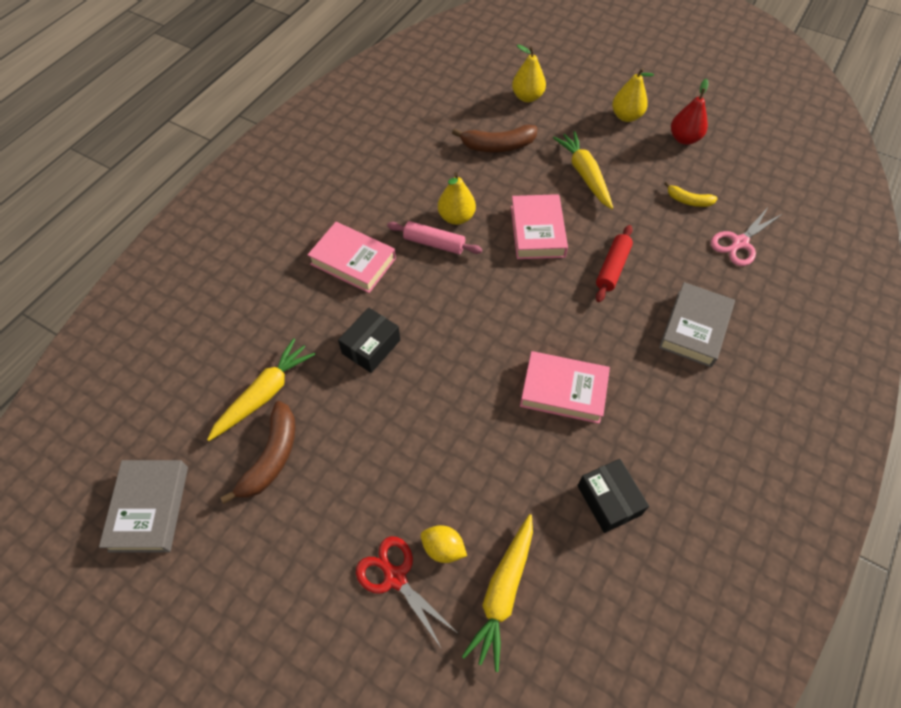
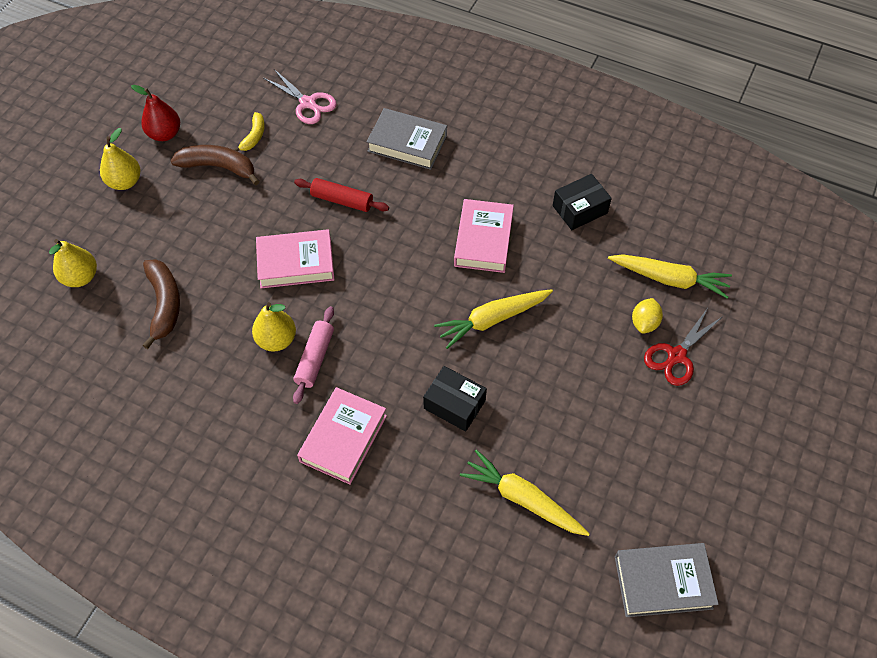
camera: 95 degrees left, 0 degrees up
(271, 457) = (590, 477): brown banana -> brown banana (219, 167)
(584, 174) = (214, 221): yellow carrot -> yellow carrot (492, 320)

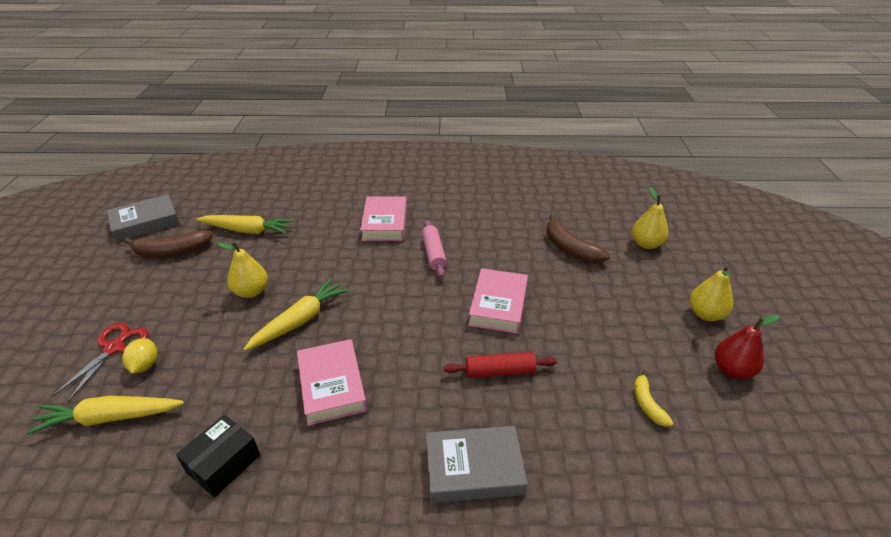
camera: 155 degrees right, 20 degrees down
(219, 167) = (644, 358): brown banana -> brown banana (172, 251)
(276, 340) = (470, 255): yellow pear -> yellow pear (251, 292)
(296, 263) = (498, 305): pink book -> pink book turned 45 degrees counterclockwise
(307, 103) = (633, 475): pink scissors -> none
(454, 404) = (313, 260): black box -> none

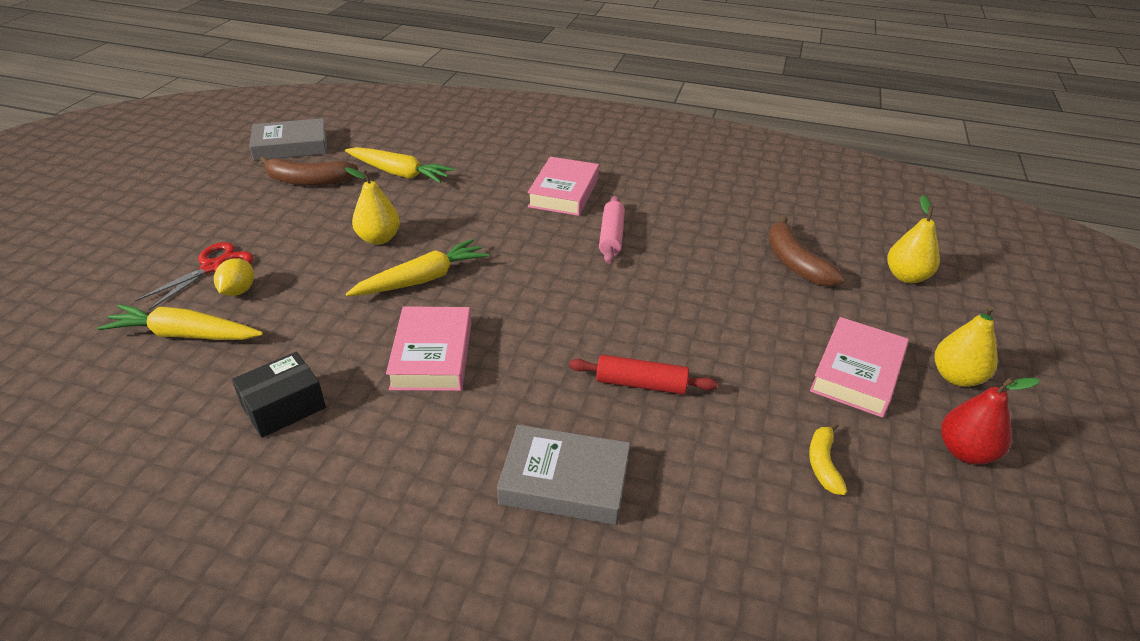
camera: 15 degrees right, 0 degrees up
(498, 305) = (670, 310): pink book -> pink book (857, 373)

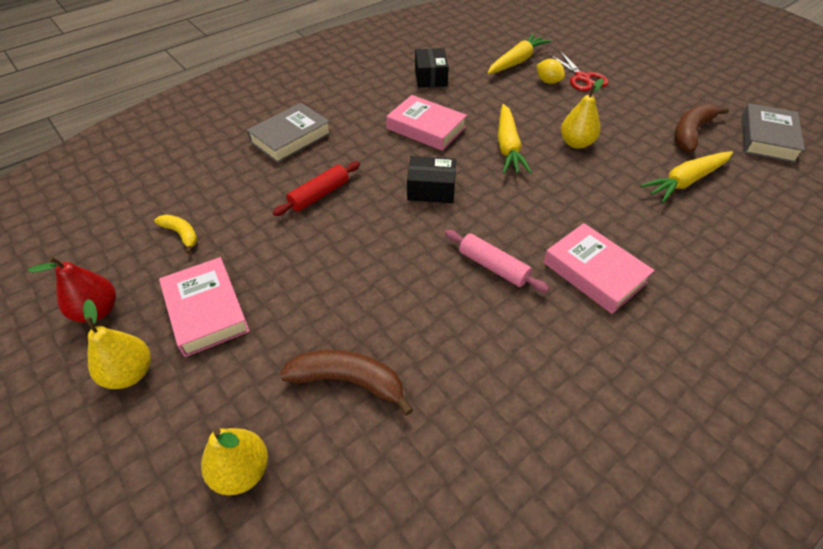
camera: 125 degrees right, 10 degrees up
(547, 305) = (431, 189): none -> black box

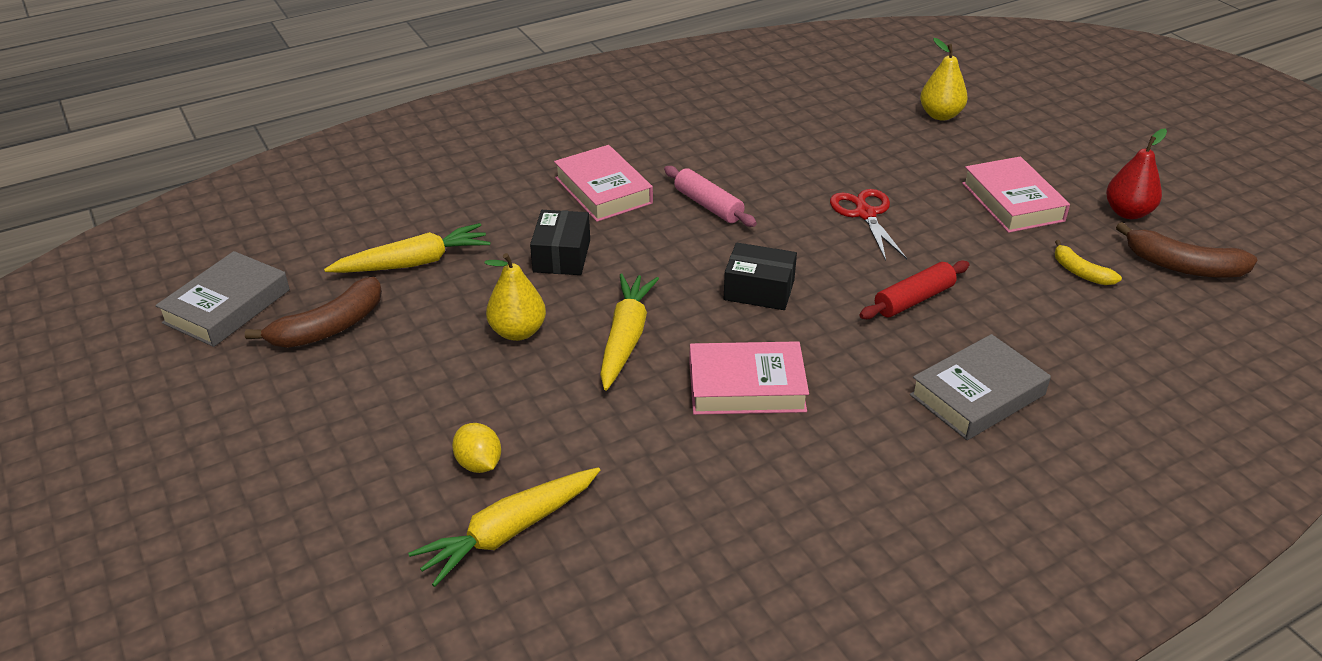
camera: 170 degrees left, 10 degrees down
(130, 373) = (1061, 168): yellow pear -> none
(348, 381) = (863, 147): brown banana -> brown banana (1182, 266)
(426, 128) = (746, 386): pink book -> pink book turned 45 degrees counterclockwise
(430, 77) = (712, 508): black box -> black box (561, 256)
(582, 78) = (406, 465): red scissors -> red scissors (865, 214)

